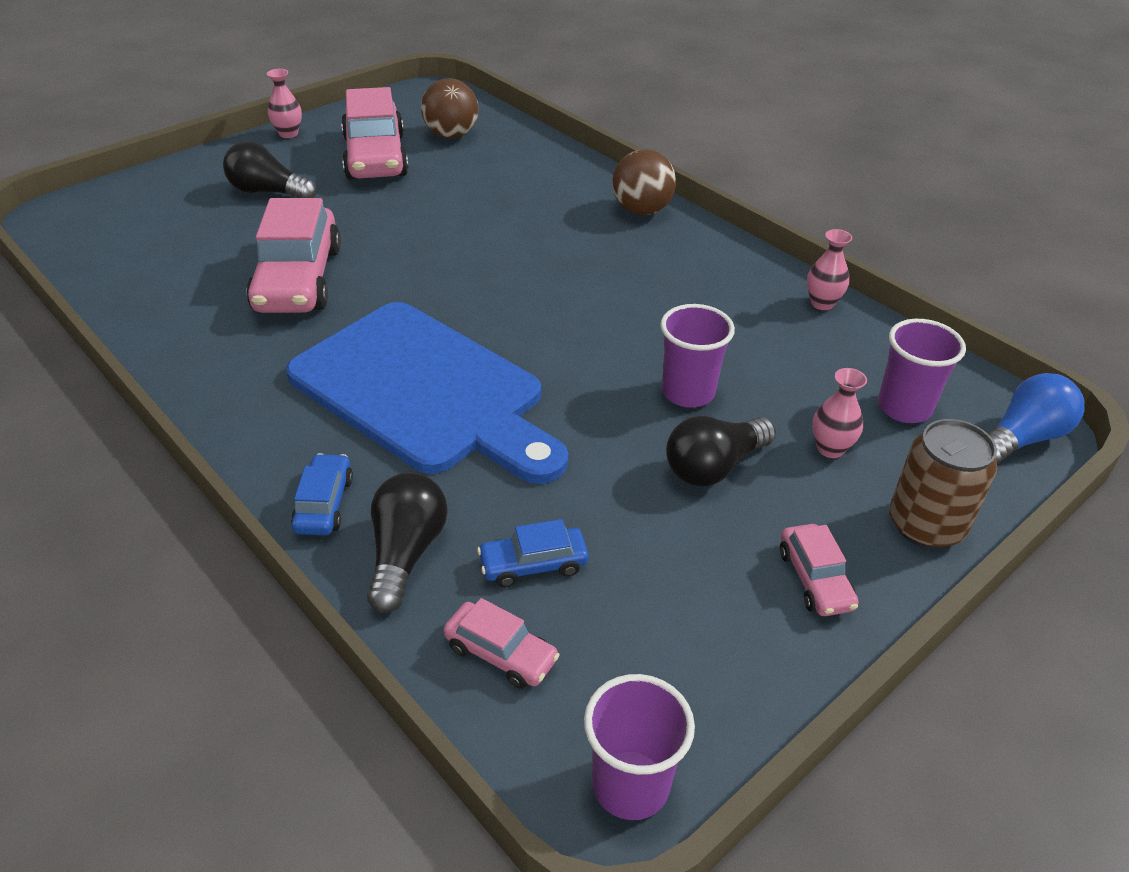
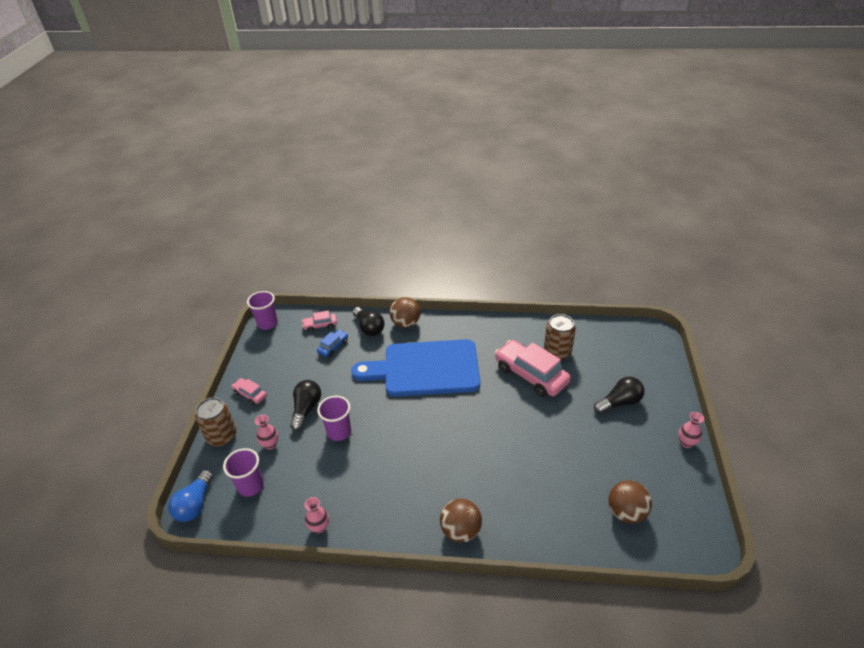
camera: 140 degrees right, 0 degrees up
(205, 280) = (557, 352): none -> brown can
(324, 504) = (405, 323): blue car -> brown ball
(375, 157) = (625, 461): pink car -> none

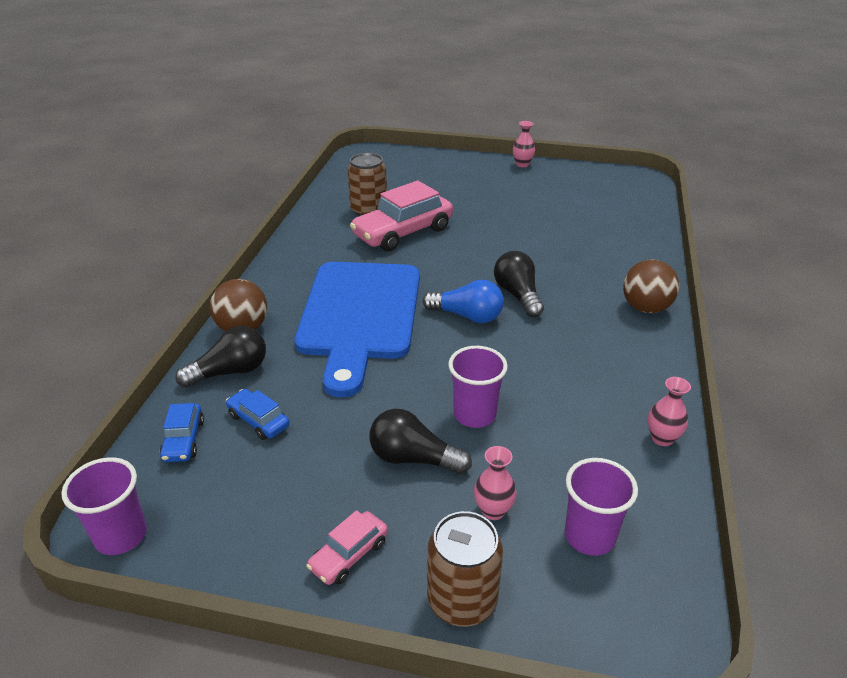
camera: 85 degrees left, 5 degrees down
(195, 504) = (639, 633): blue light bulb -> blue light bulb (467, 316)
(320, 325) = (184, 440): pink car -> blue car
(619, 402) = (462, 187): black light bulb -> black light bulb (518, 295)
(626, 512) = (607, 206): brown ball -> none

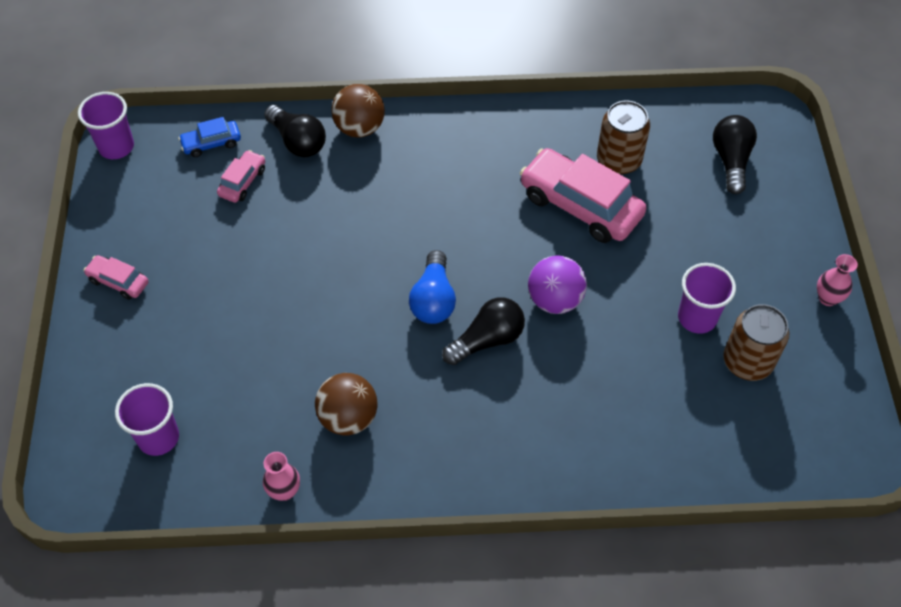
camera: 75 degrees right, 20 degrees up
(258, 421) = (242, 182): blue car -> pink car
(360, 315) = (406, 209): blue cutting board -> none
(413, 458) = (221, 299): black light bulb -> black light bulb (731, 160)
(462, 600) = (89, 359): brown can -> brown can (747, 362)
(474, 415) = (283, 333): purple cup -> purple cup (697, 318)
(489, 258) = (555, 300): none -> purple ball
(493, 510) = (174, 366): pink vase -> none
(645, 308) = (503, 471): brown ball -> brown ball (348, 417)

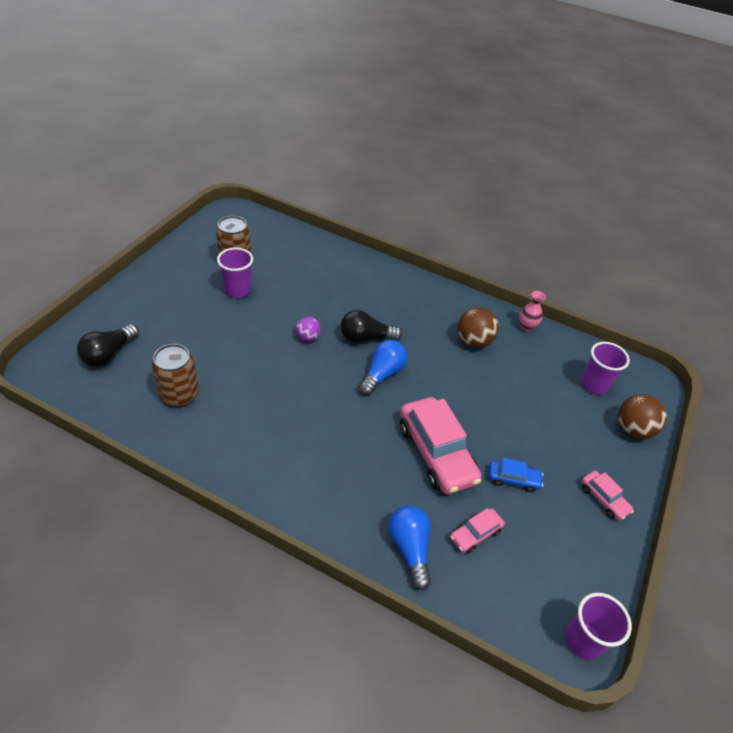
camera: 155 degrees left, 10 degrees down
(211, 143) = (489, 591): blue car -> blue car (513, 479)
(298, 141) = (410, 548): black light bulb -> blue light bulb
(359, 128) = (349, 532): brown ball -> brown ball (633, 429)
(555, 300) = (308, 337): purple ball -> purple ball, size x0.60
(580, 205) = (237, 379): pink car -> pink car (436, 453)
(827, 298) = (158, 264): pink vase -> none

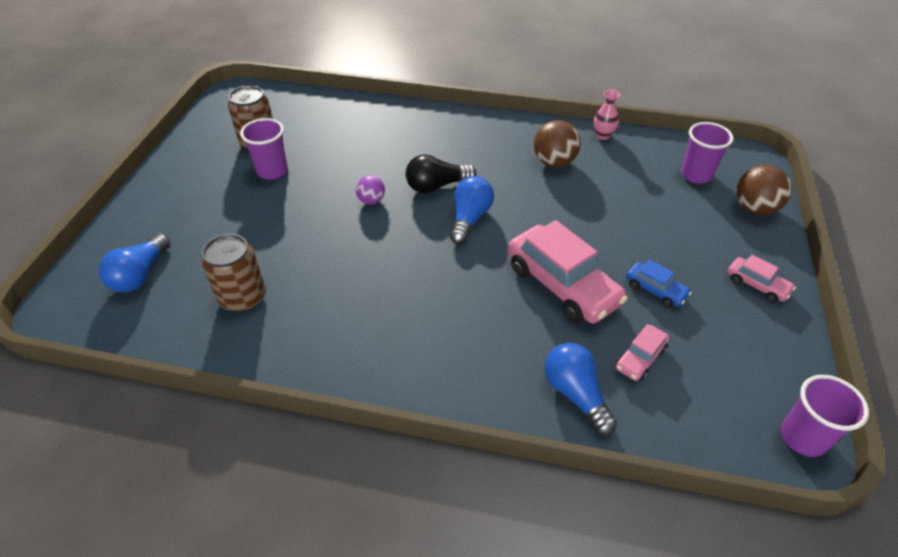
camera: 10 degrees left, 0 degrees up
(109, 354) = (140, 275): black light bulb -> blue light bulb
(513, 479) = (655, 290): blue car -> blue car turned 45 degrees clockwise

